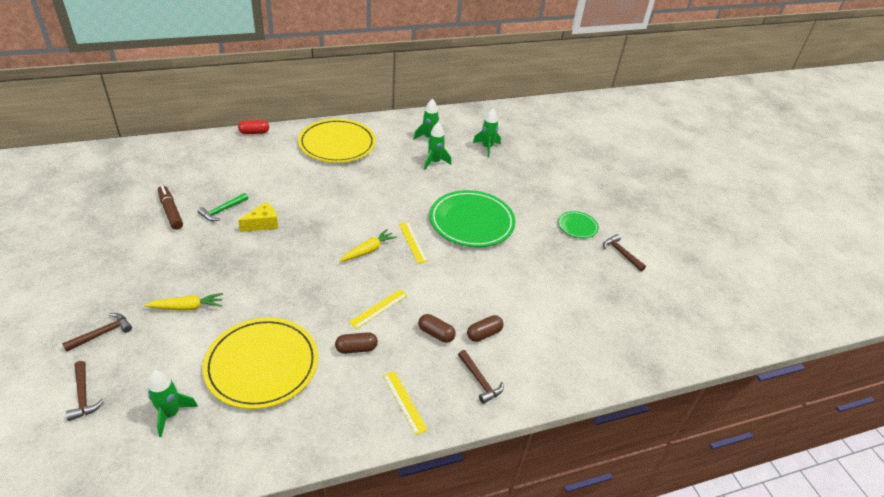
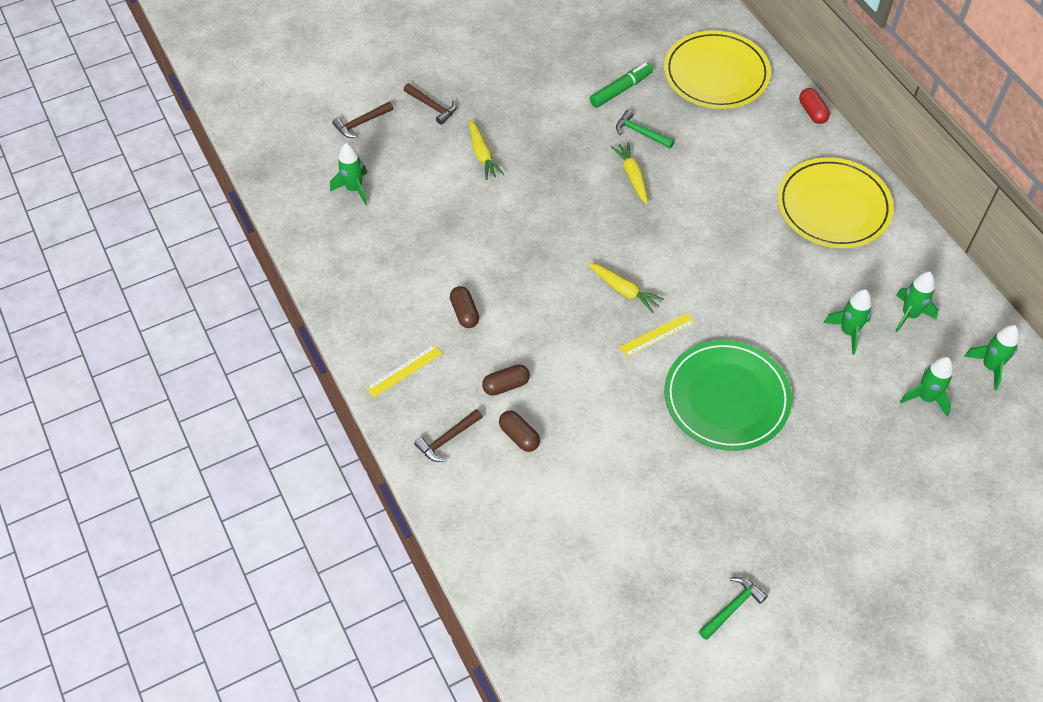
camera: 85 degrees right, 15 degrees up
(171, 211) = (621, 90): brown marker -> green marker
(262, 365) = (424, 238): yellow plate -> yellow plate (716, 74)
(263, 224) = (632, 176): yellow cheese -> yellow carrot
(378, 308) = (529, 321): yellow ruler -> none
(436, 334) = (506, 385): brown capsule -> brown capsule turned 45 degrees clockwise
(471, 122) = (990, 367): none -> green rocket
(577, 226) = (773, 542): green plate -> none
(621, 253) = (732, 607): brown hammer -> green hammer

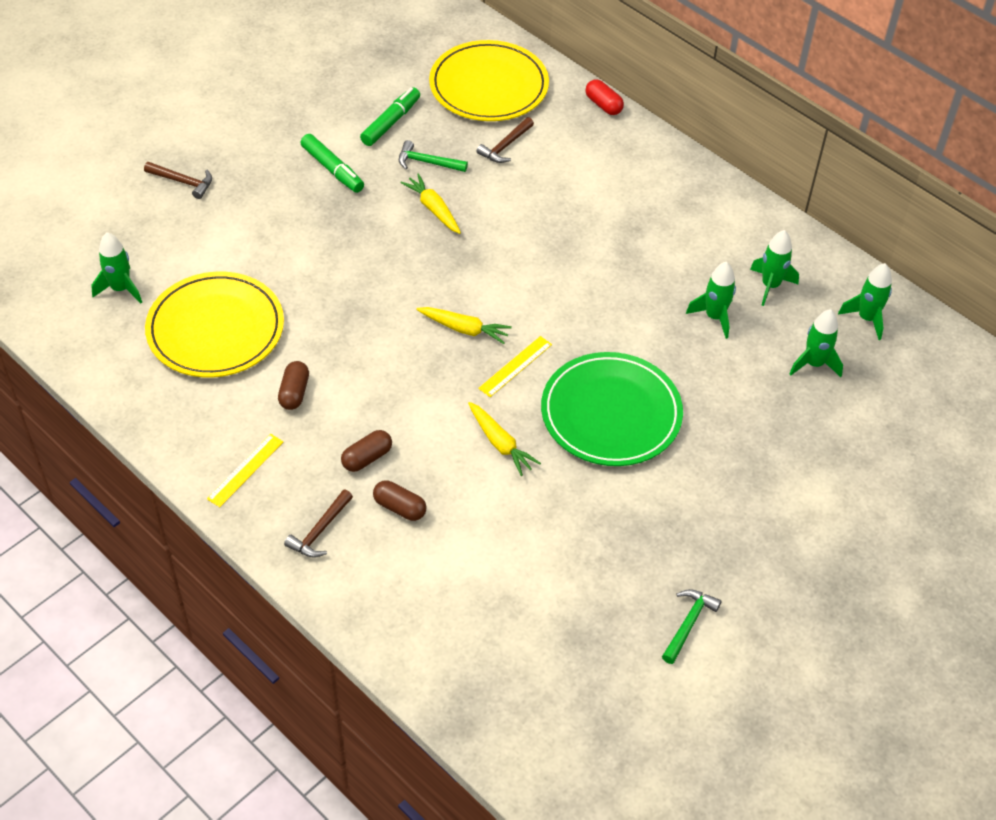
camera: 20 degrees left, 5 degrees down
(361, 123) = (105, 216): brown hammer -> brown hammer (505, 146)
(464, 313) = (294, 392): brown capsule -> brown capsule turned 45 degrees clockwise
(482, 155) = (258, 221): yellow carrot -> yellow carrot (500, 443)
(558, 122) = (332, 169): none -> green marker
(833, 206) = (657, 195): yellow plate -> yellow plate (215, 329)

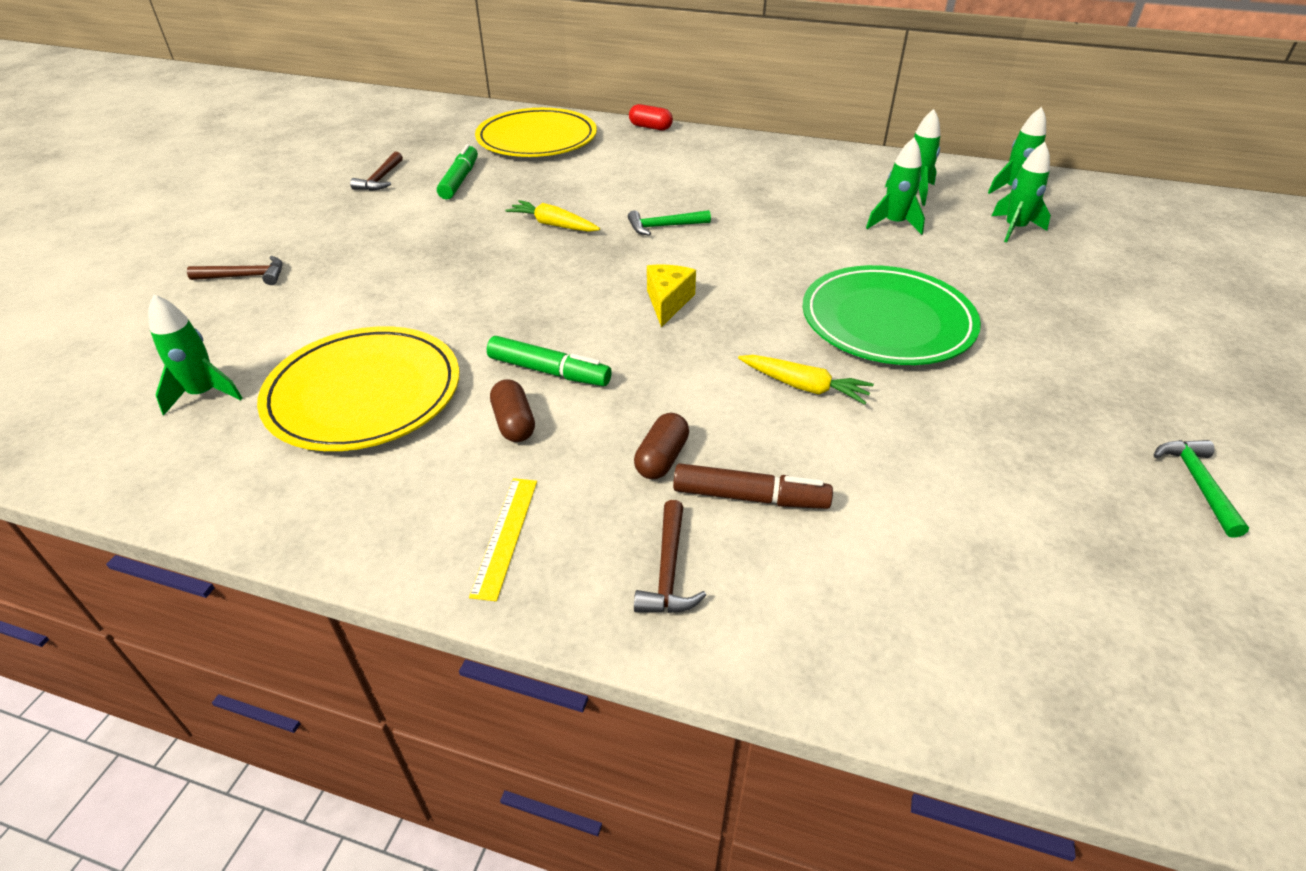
camera: 25 degrees left, 10 degrees down
(332, 169) = (421, 224): green marker -> green marker (549, 371)
(399, 507) = (750, 497): brown capsule -> brown marker
(427, 162) = (519, 196): green hammer -> green hammer (663, 226)
(464, 329) = (668, 302): yellow carrot -> yellow cheese
(505, 146) = (586, 169): brown hammer -> brown hammer (380, 179)
(515, 366) = (751, 315): yellow ruler -> none

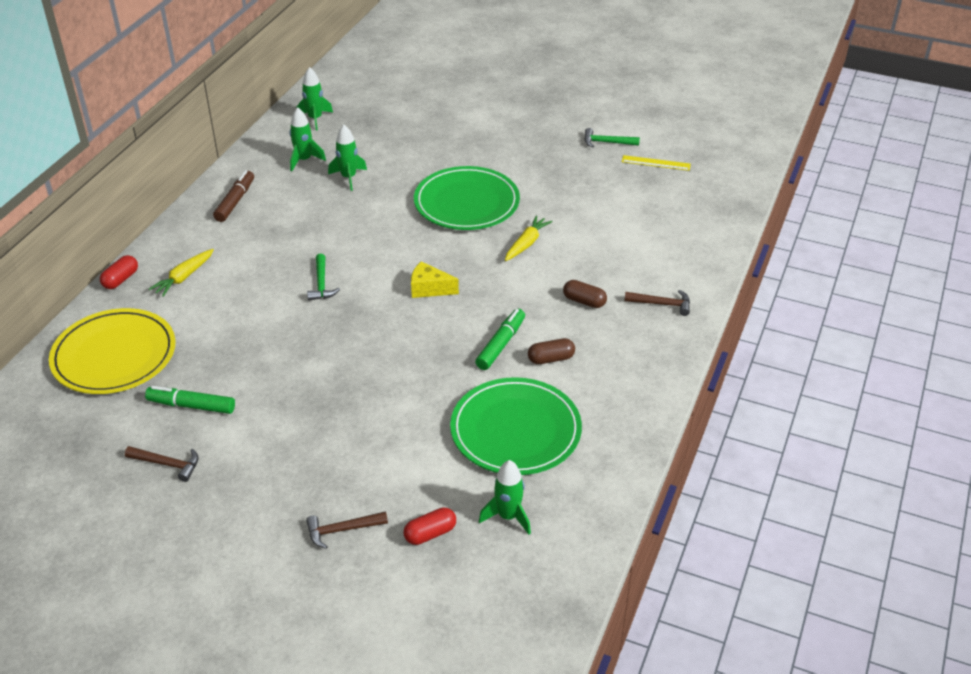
camera: 85 degrees left, 0 degrees up
(208, 334) = (430, 533): none -> red capsule
(246, 276) = (342, 530): brown hammer -> brown hammer turned 105 degrees counterclockwise
(364, 393) = (515, 430): yellow plate -> green plate
(506, 536) = (641, 359): yellow ruler -> yellow ruler (656, 163)
(553, 225) = (301, 343): yellow carrot -> yellow carrot (184, 277)
(750, 497) = (614, 273): brown marker -> brown marker (235, 201)
(1014, 229) = (369, 132): green rocket -> none

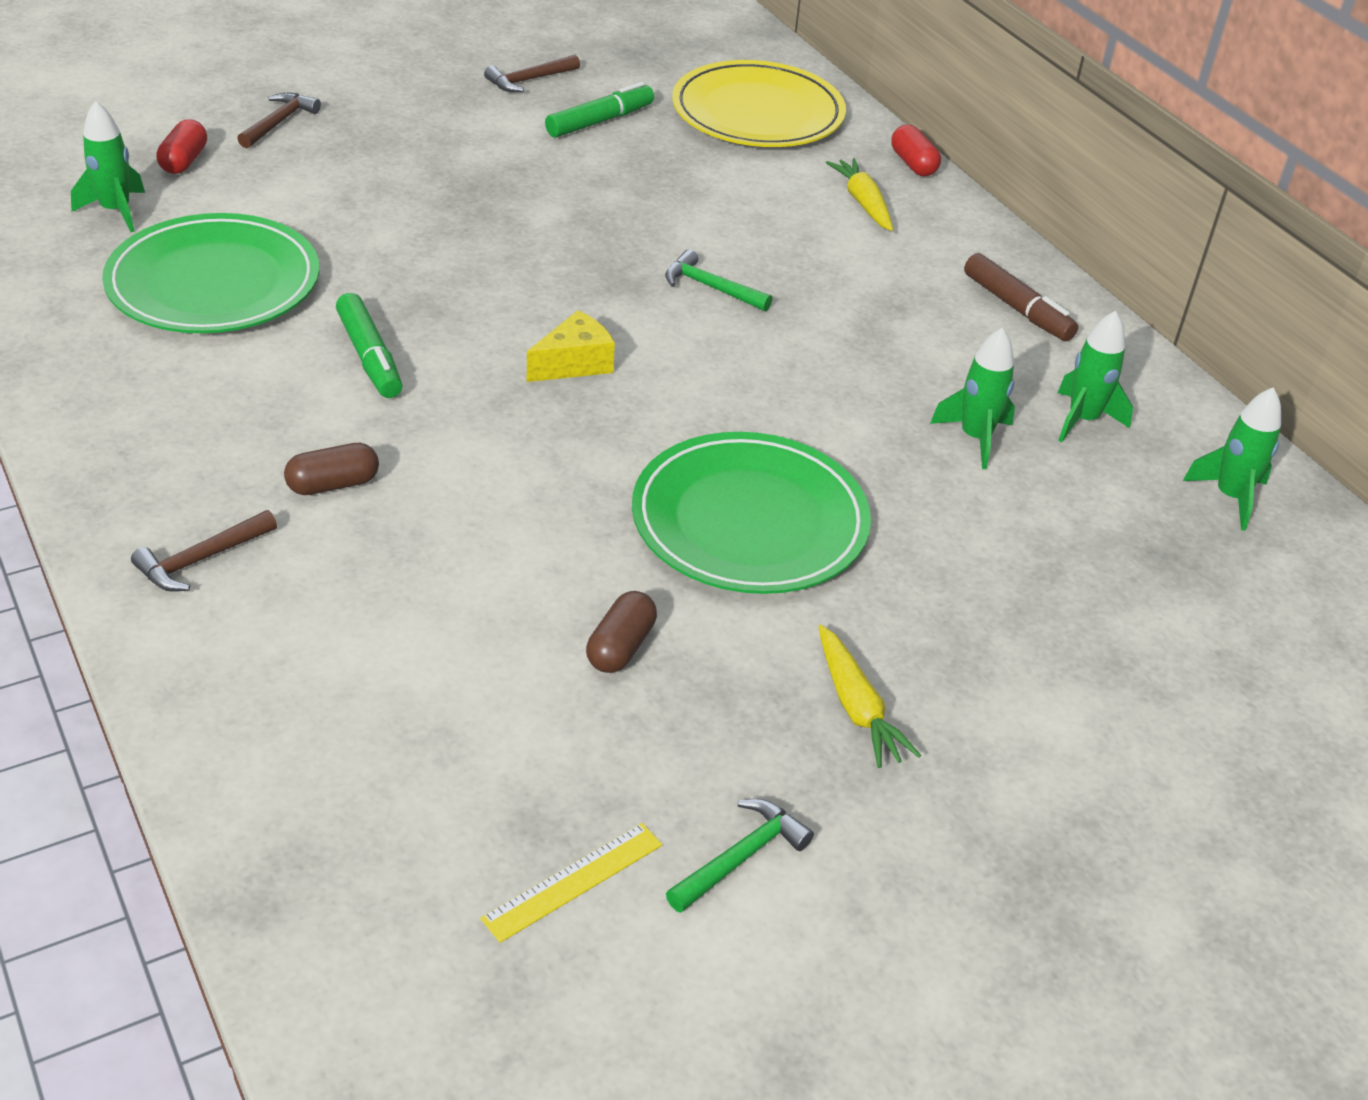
camera: 125 degrees right, 0 degrees up
(526, 243) = (551, 516): yellow carrot -> yellow carrot (856, 707)
(551, 359) = (276, 380): brown capsule -> brown capsule (620, 647)

